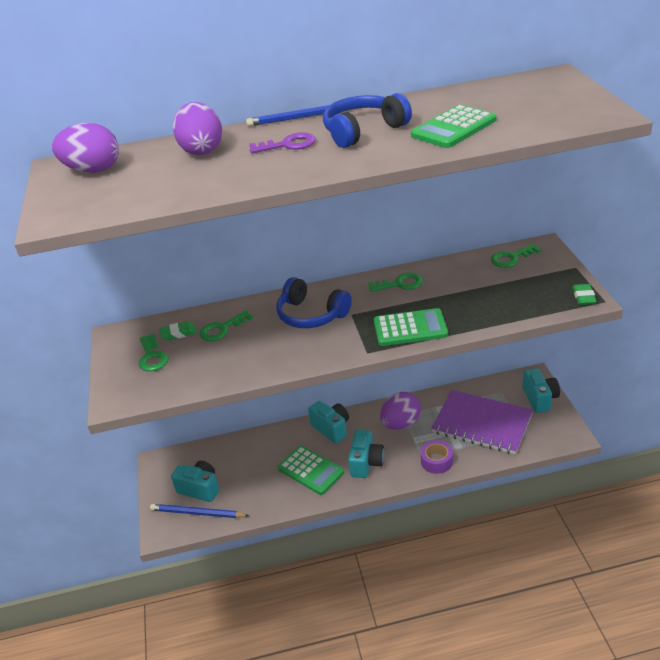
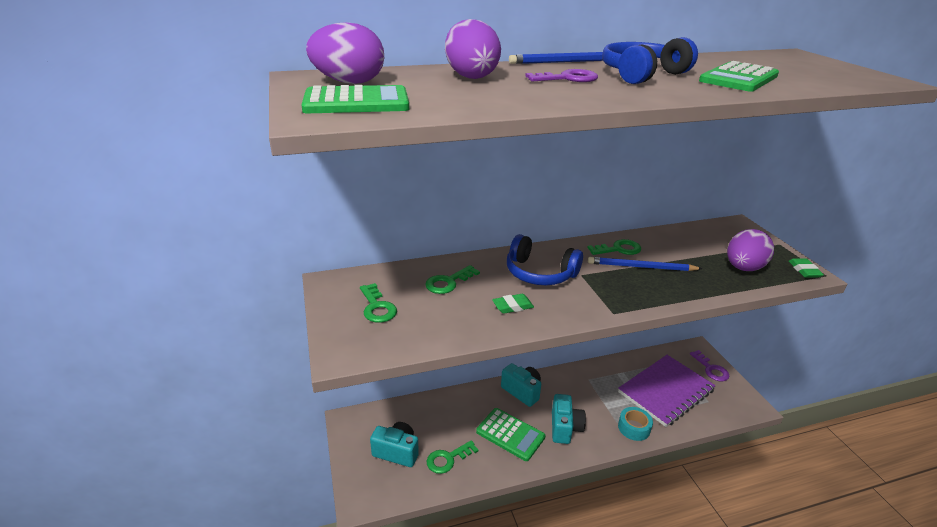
camera: 10 degrees left, 5 degrees down
(178, 333) = (401, 284): green eraser -> green eraser (512, 306)
(197, 513) = (397, 480): blue pencil -> blue pencil (641, 267)
(400, 424) = (588, 389): purple egg -> purple egg (743, 268)
(410, 328) = (648, 291): green calculator -> green calculator (356, 102)
(436, 461) = (634, 428): purple tape -> turquoise tape
(482, 424) = (666, 391): purple notebook -> purple notebook turned 60 degrees counterclockwise
(511, 258) = (715, 233): green key -> green key (448, 459)
(539, 399) = (711, 369): turquoise camera -> purple key

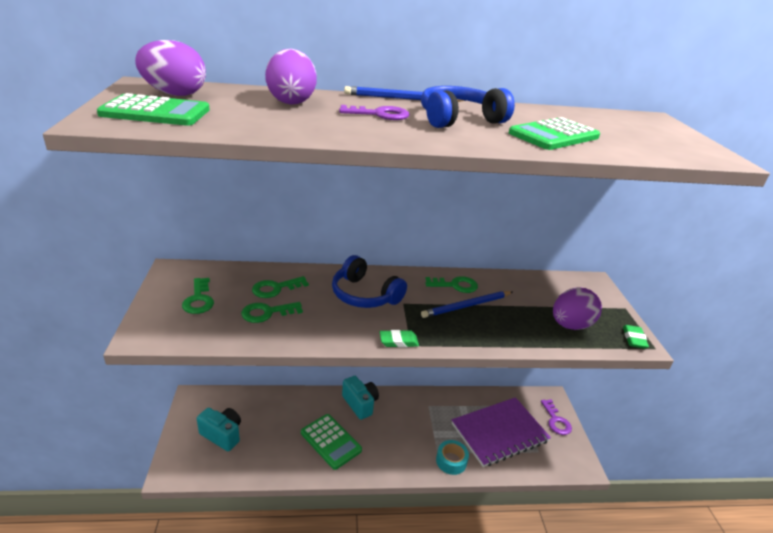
camera: 10 degrees right, 0 degrees up
(448, 459) = (264, 451): green key -> green key (267, 313)
(512, 306) = (319, 321): green eraser -> green eraser (398, 341)
(564, 428) = (384, 446): turquoise camera -> none
(641, 267) = (466, 306): blue pencil -> blue pencil turned 45 degrees counterclockwise

